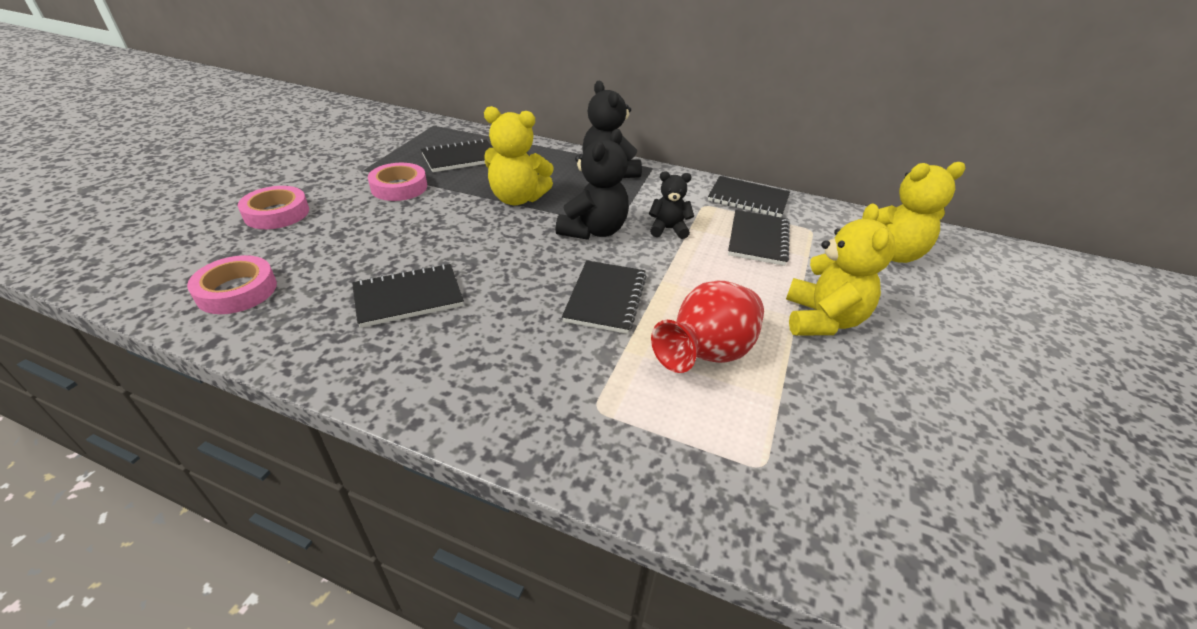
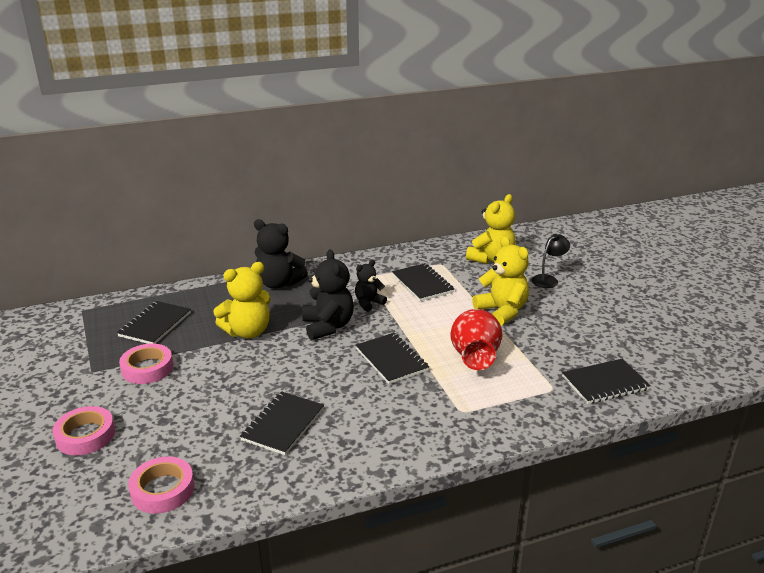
camera: 40 degrees left, 10 degrees down
(748, 199) = (386, 261): black notebook -> black notebook (605, 383)
(948, 316) = (548, 279): none -> black lamp

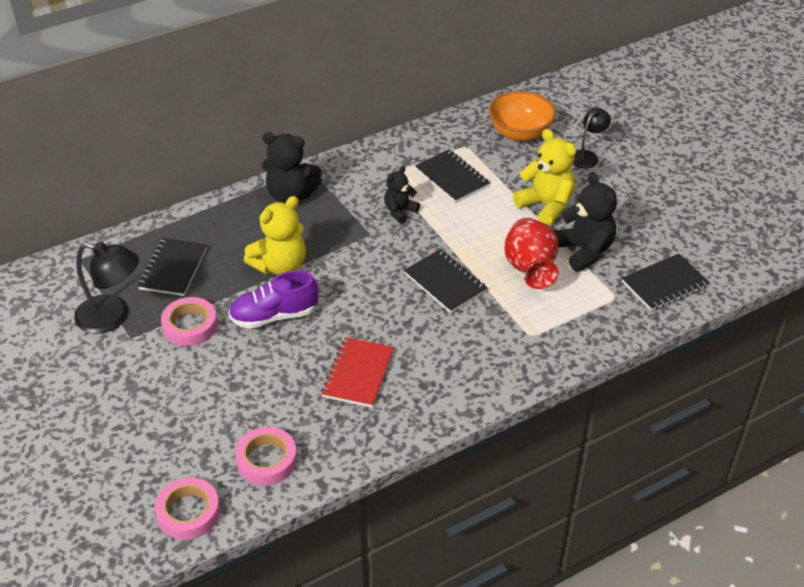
camera: 10 degrees left, 15 degrees up
(85, 354) = (113, 317): none -> black lamp
(85, 435) = (161, 413): pink tape -> pink tape (188, 512)
(225, 369) = (274, 316): none -> purple shoe
(283, 424) = (358, 374): black notebook -> red notebook
(328, 326) = (365, 248): black teddy bear -> black teddy bear (584, 251)
(491, 259) = (519, 133): yellow teddy bear -> orange bowl

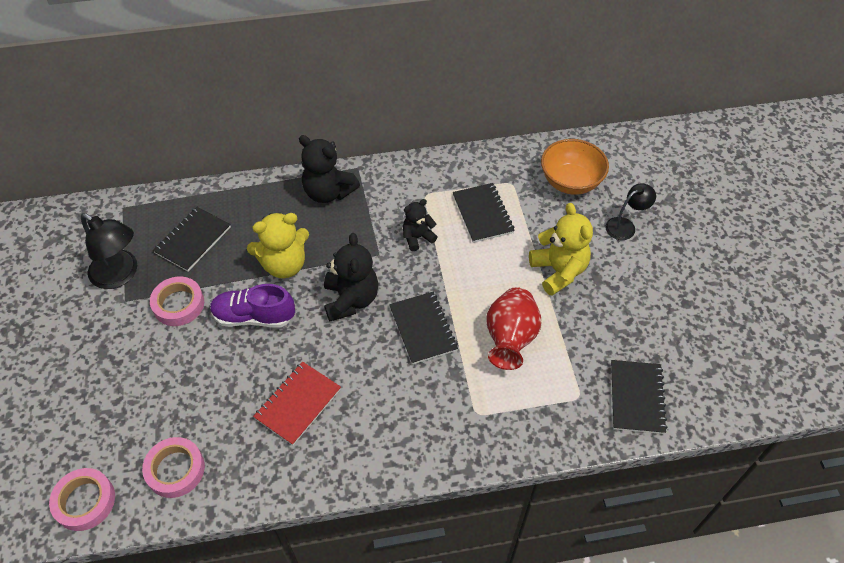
camera: 20 degrees right, 10 degrees up
(584, 251) = (573, 334): black teddy bear -> black teddy bear (351, 300)
(664, 284) = (637, 397): black notebook -> black notebook turned 75 degrees counterclockwise

